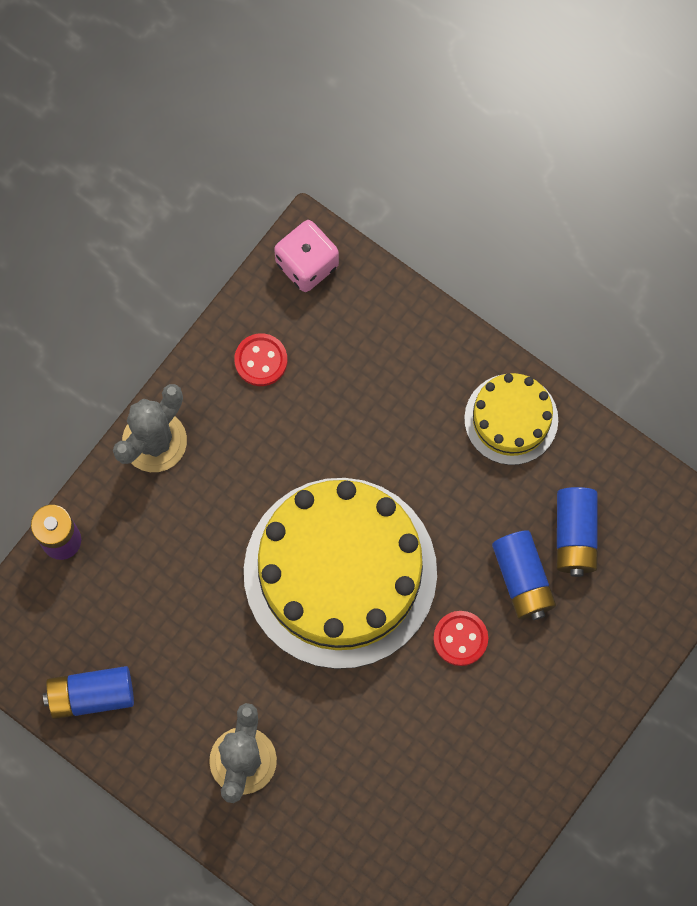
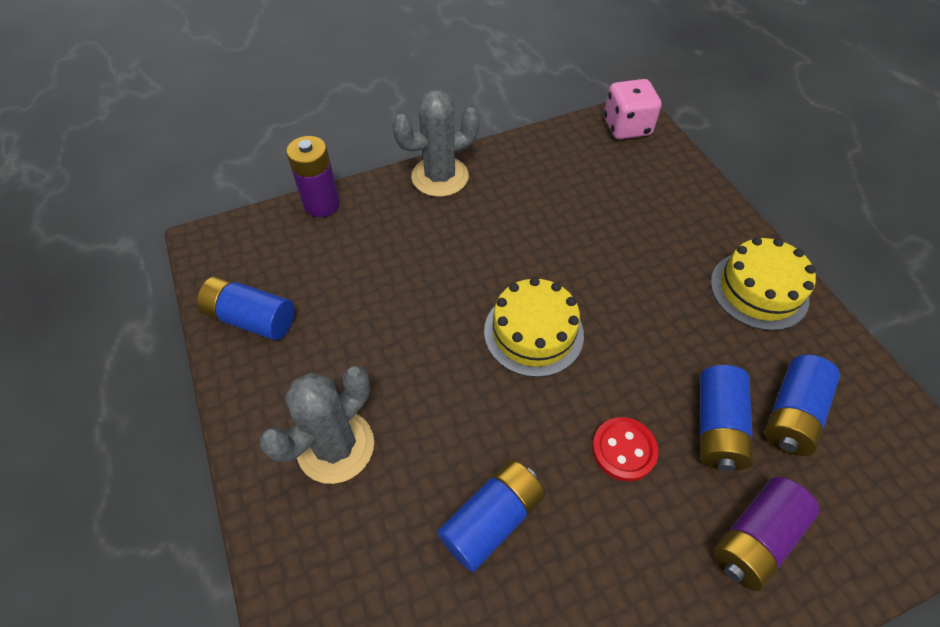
camera: 30 degrees right, 20 degrees down
(261, 360) = (556, 164): red button -> none
(340, 572) = (533, 332): yellow cake -> yellow cake, size x0.49
(391, 747) = (492, 520): none -> blue battery
(579, 655) = (755, 539): none -> purple battery

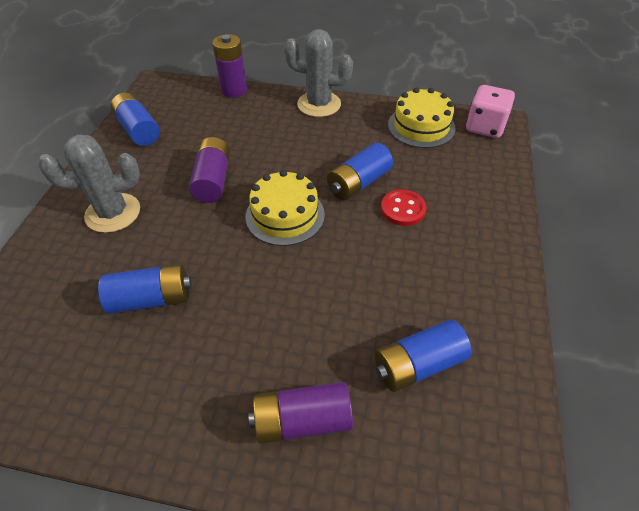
camera: 35 degrees right, 5 degrees down
(414, 335) = (213, 180): none -> purple battery
(623, 450) = (270, 312): red button -> red button (403, 209)
(717, 427) = (350, 338): blue battery -> blue battery (358, 183)
(759, 290) = (480, 273): yellow cake -> yellow cake (421, 126)

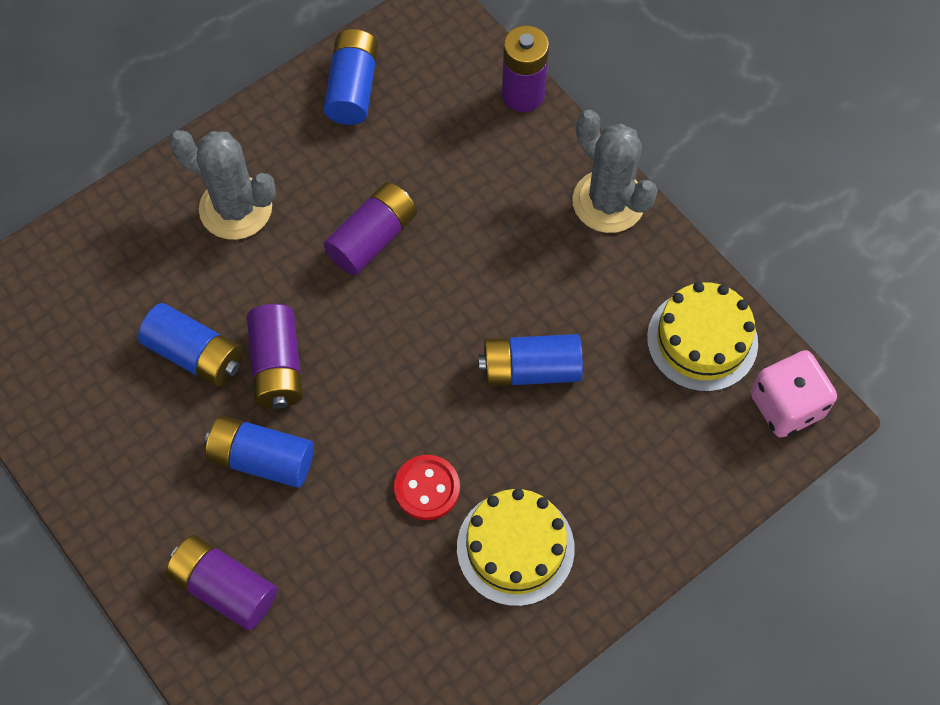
camera: 40 degrees right, 15 degrees up
(214, 270) = (277, 366): none -> purple battery
(285, 215) = (406, 351): yellow cake -> yellow cake (515, 548)
(403, 209) = (542, 445): red button -> red button (427, 488)
(418, 364) = (370, 625): blue battery -> blue battery (262, 459)

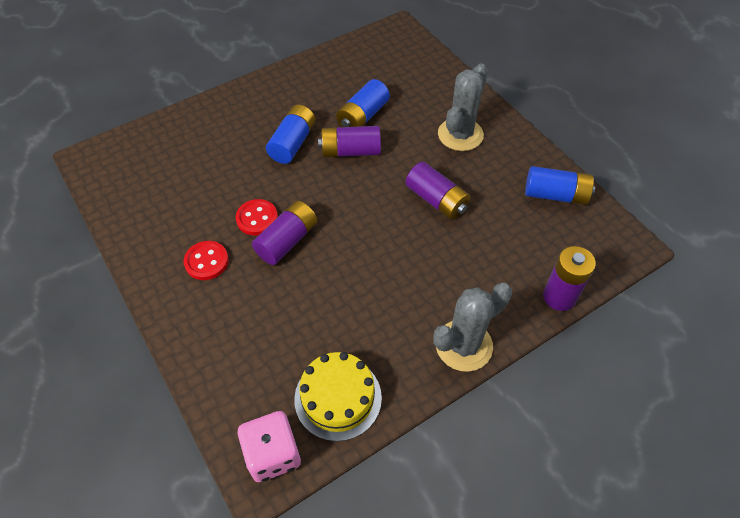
camera: 95 degrees right, 10 degrees down
(224, 587) = (221, 127): purple battery -> purple battery (287, 241)
(515, 548) = (206, 261): yellow cake -> red button
(530, 369) = (330, 281): blue battery -> none

